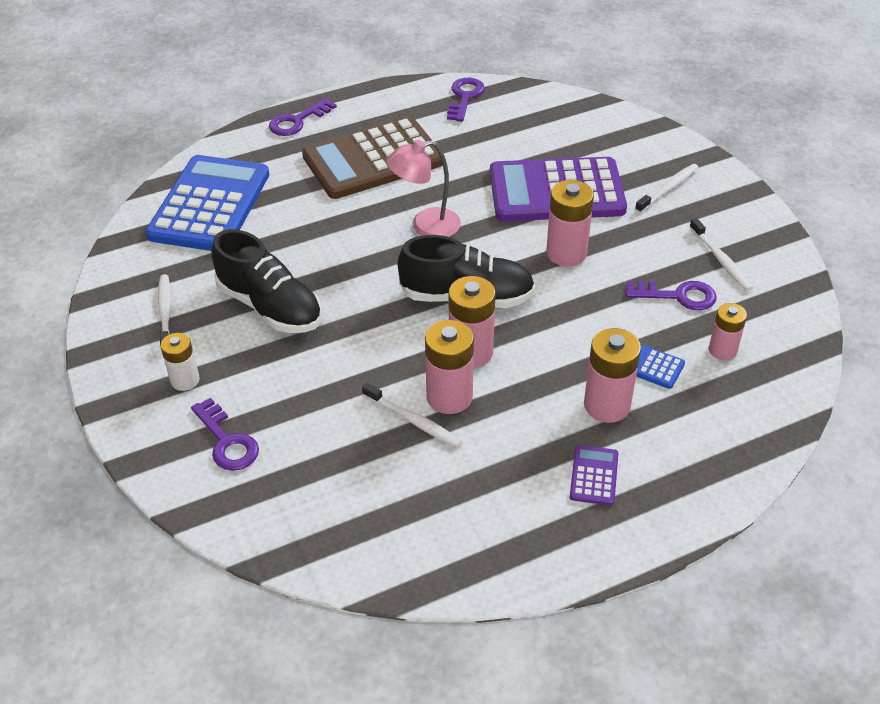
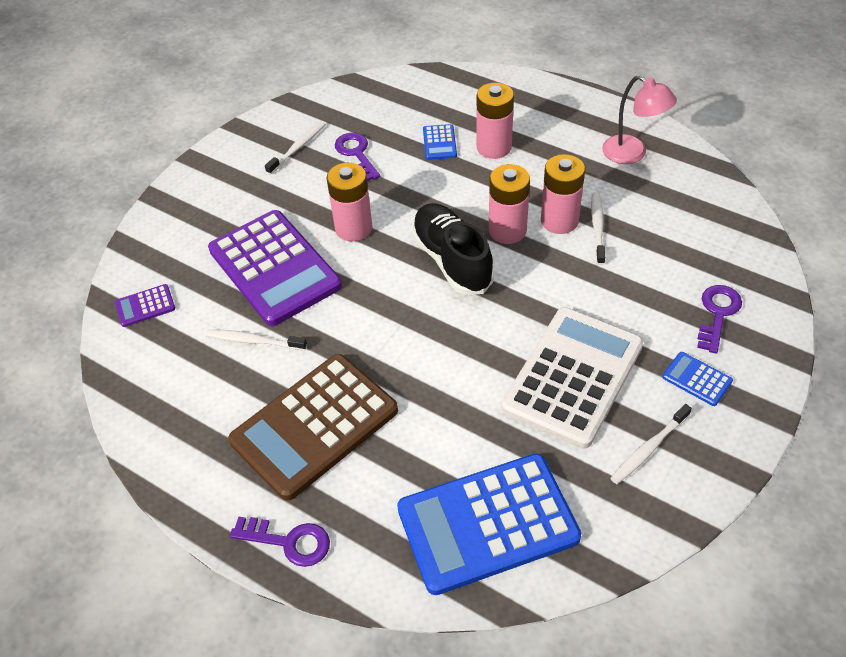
camera: 120 degrees left, 5 degrees up
(185, 380) = (697, 379): white battery -> blue calculator
(270, 307) = (573, 377): black shoe -> white calculator
(373, 159) = (314, 426): brown calculator -> brown calculator turned 105 degrees clockwise
(425, 226) = (386, 330): pink lamp -> pink lamp (632, 154)
(465, 97) = (153, 409): purple key -> none
(594, 475) = (556, 131): purple calculator -> purple calculator (145, 306)
(668, 188) = (224, 204): white toothbrush -> white toothbrush (254, 341)
(722, 350) = (395, 117): pink battery -> none

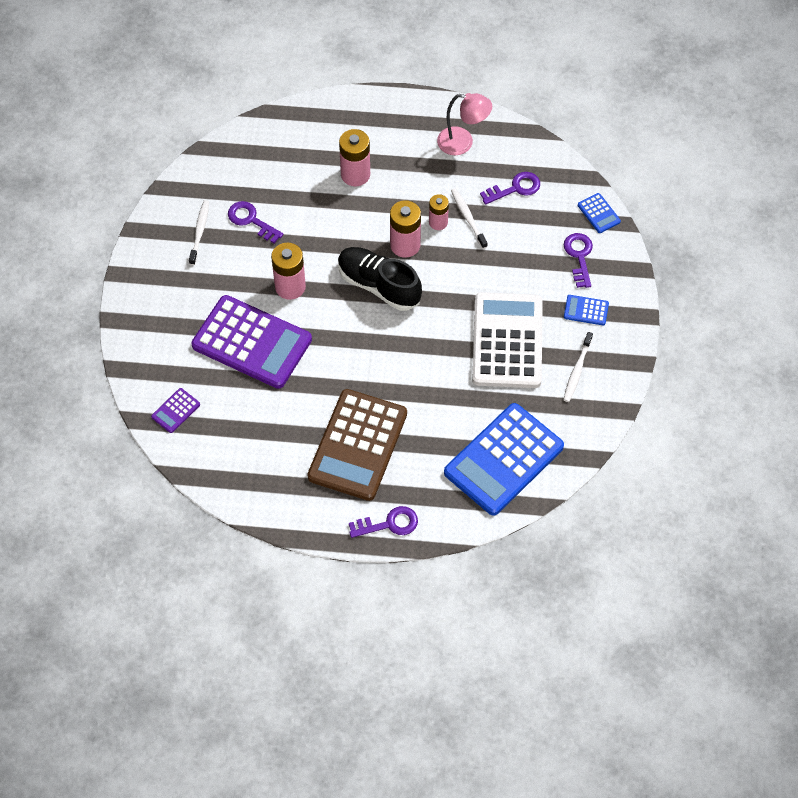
camera: 30 degrees left, 10 degrees up
(254, 341) = (275, 404): white toothbrush -> none
(439, 143) = (311, 185): blue calculator -> blue calculator (599, 213)
(559, 221) = (438, 222): pink battery -> pink battery, size x0.63
(671, 216) = (515, 188): none -> purple key

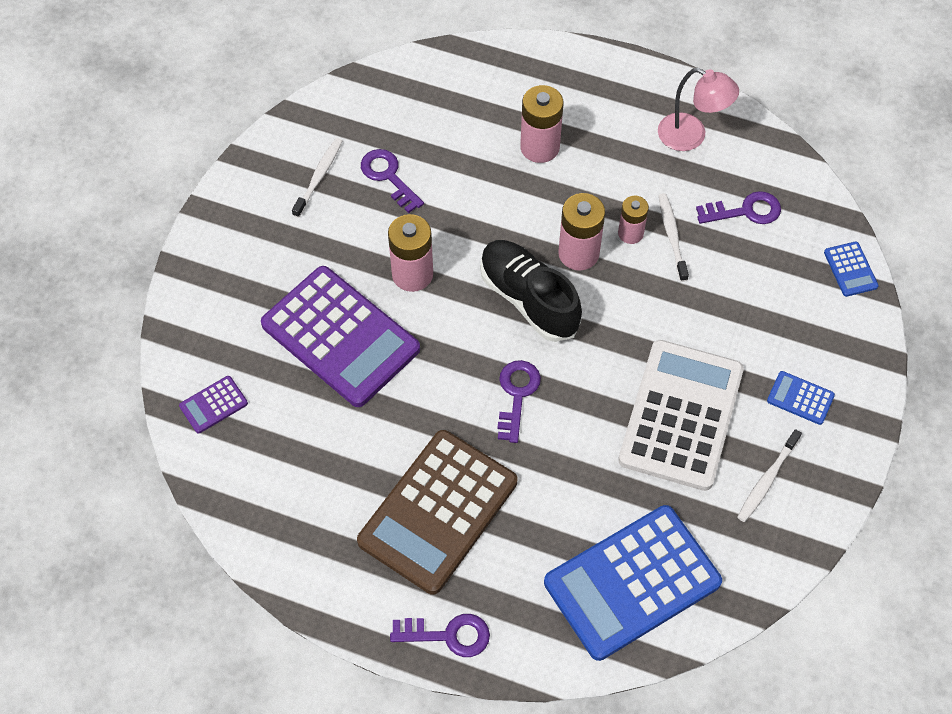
camera: 15 degrees right, 0 degrees up
(579, 256) = (809, 321): purple key -> purple key (517, 395)

